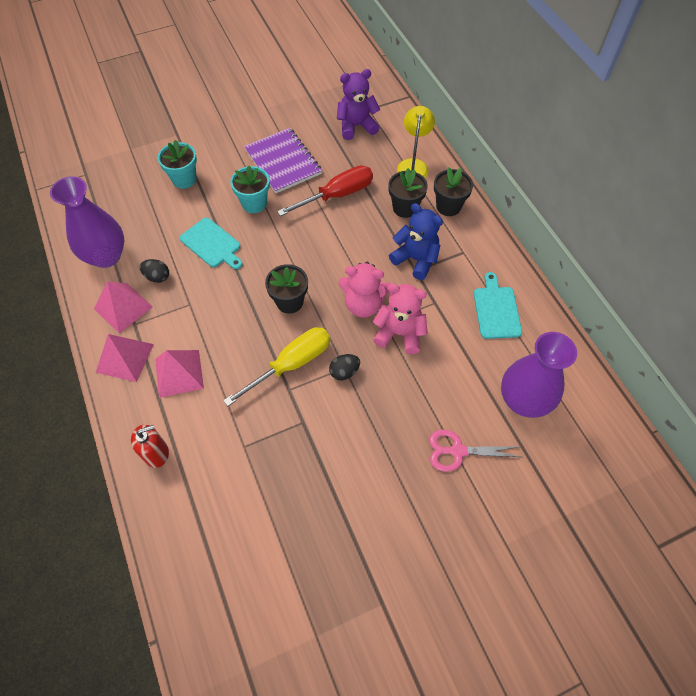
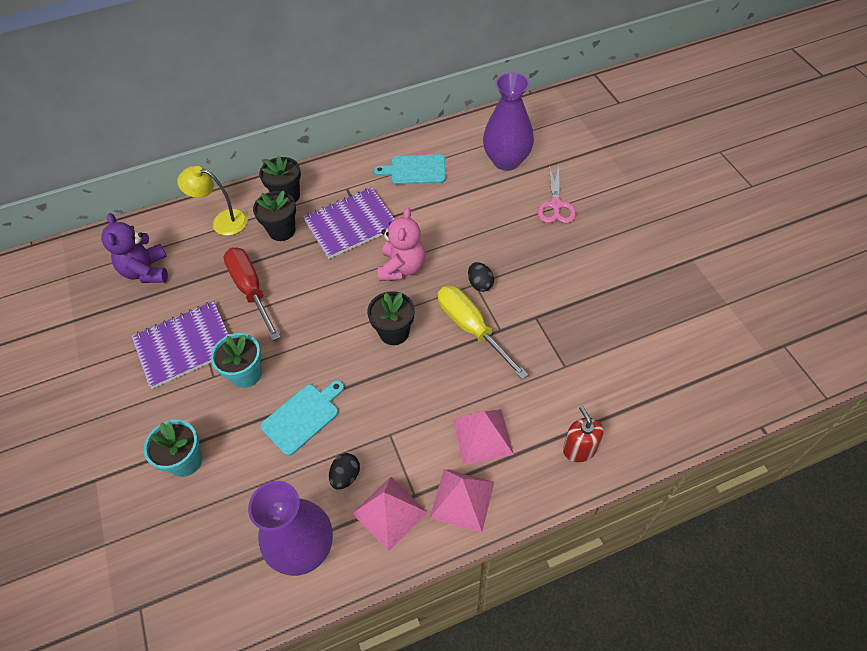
camera: 85 degrees left, 5 degrees down
(399, 333) = (437, 240): pink teddy bear -> none
(416, 259) = (351, 224): blue teddy bear -> purple notebook

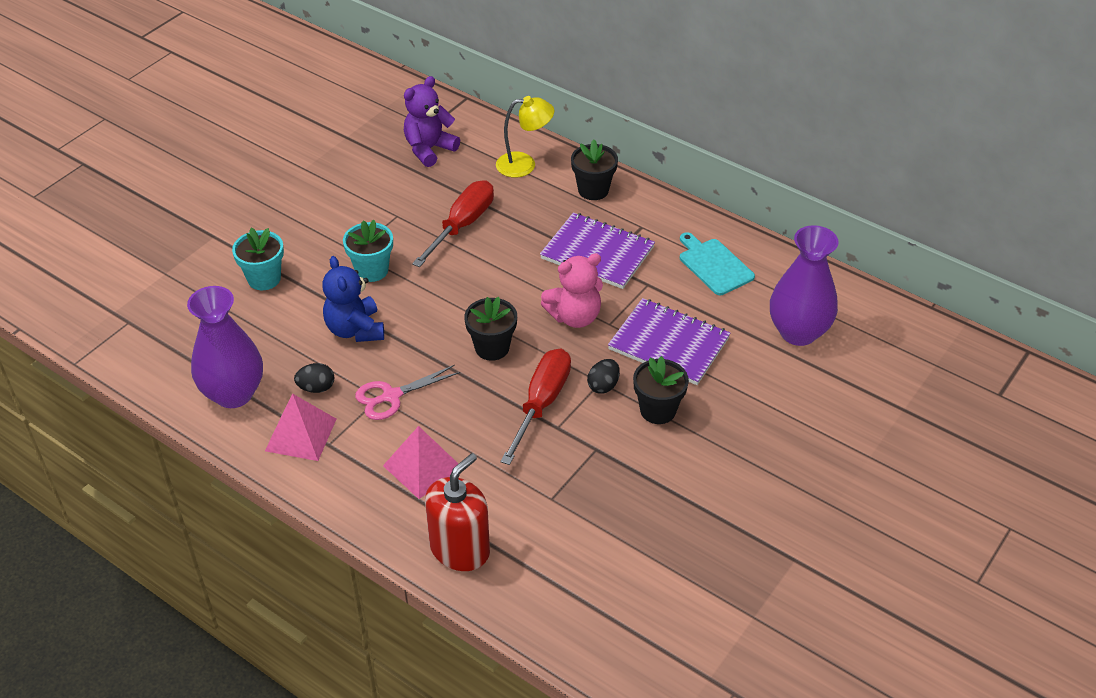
camera: 55 degrees right, 10 degrees down
(185, 345) = (372, 216): purple notebook -> purple notebook (669, 344)
(222, 221) = (524, 164): yellow lamp -> yellow lamp turned 105 degrees clockwise
(282, 230) = (547, 209): black flower pot -> black flower pot (658, 410)
(303, 417) = (355, 330): turquoise cutting board -> blue teddy bear
(462, 499) = (346, 480): pink pyramid -> none
(471, 329) = (541, 404): yellow screwdriver -> red screwdriver
(555, 205) = (768, 402): pink scissors -> pink scissors (391, 396)
(579, 449) = (460, 549): red soap dispenser -> red soap dispenser, size x1.58

